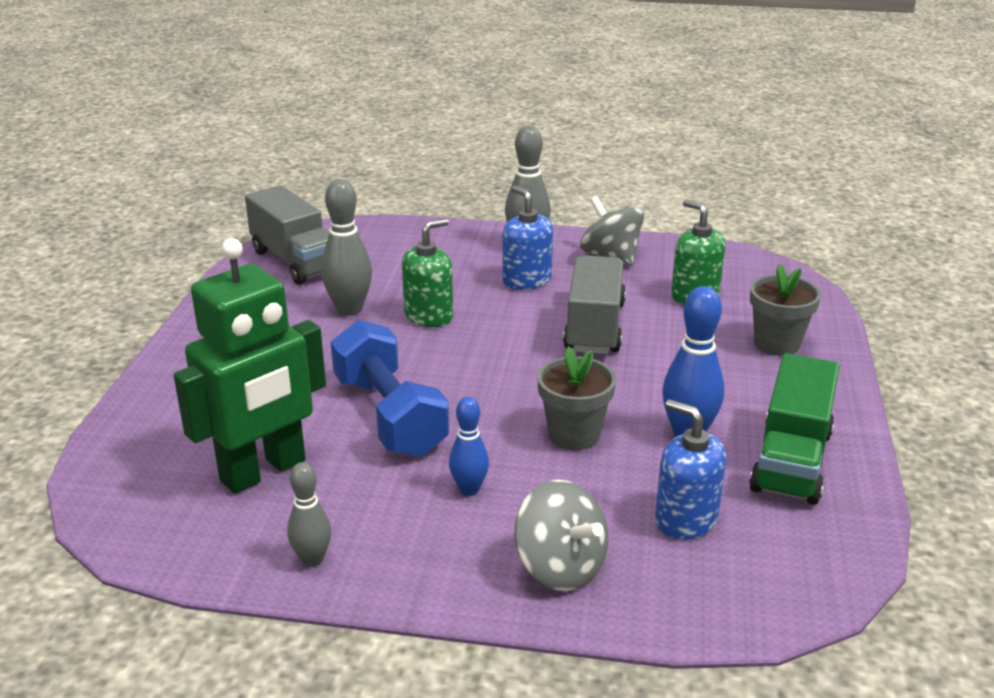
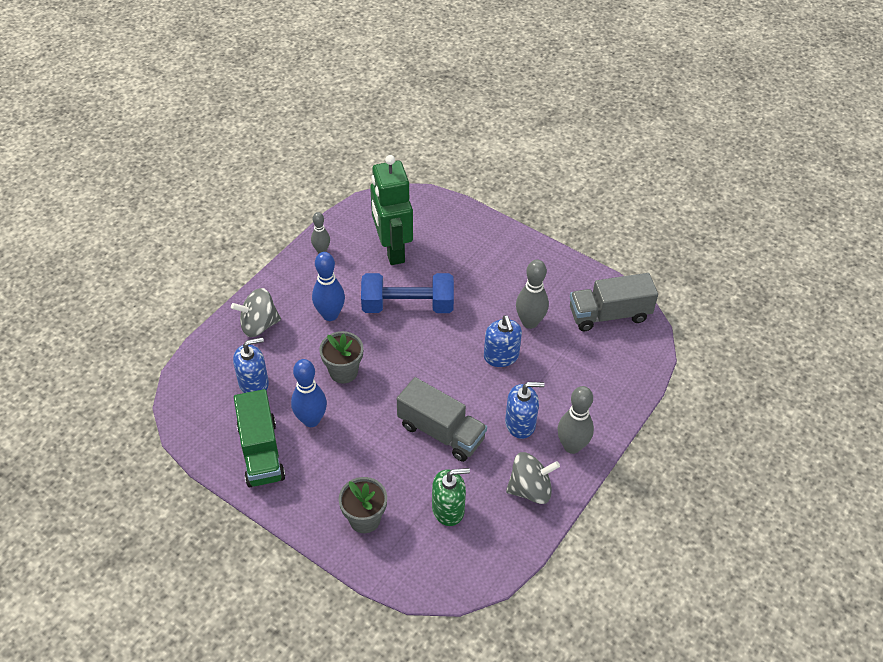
camera: 115 degrees right, 20 degrees up
(429, 316) = (501, 356): green soap dispenser -> blue soap dispenser
(469, 489) = (330, 315): blue bowling pin -> blue bowling pin, size x1.62
(791, 460) = (261, 452): green truck -> green truck turned 150 degrees counterclockwise

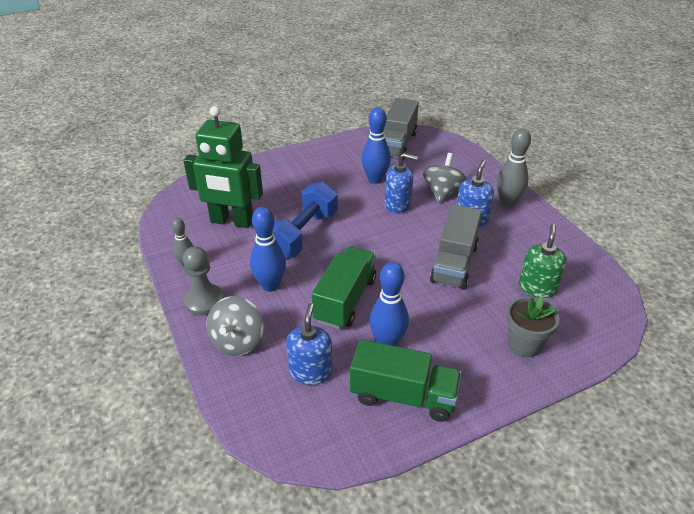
camera: 60 degrees left, 10 degrees down
(288, 283) = (204, 301): none -> grey pawn
(343, 372) = (345, 300): grey flower pot -> green truck
(441, 432) = (454, 263): grey truck -> grey truck turned 135 degrees clockwise
(529, 322) = (375, 179): grey bowling pin -> blue bowling pin
(530, 489) = (538, 236): grey spinning top -> grey spinning top (442, 192)

